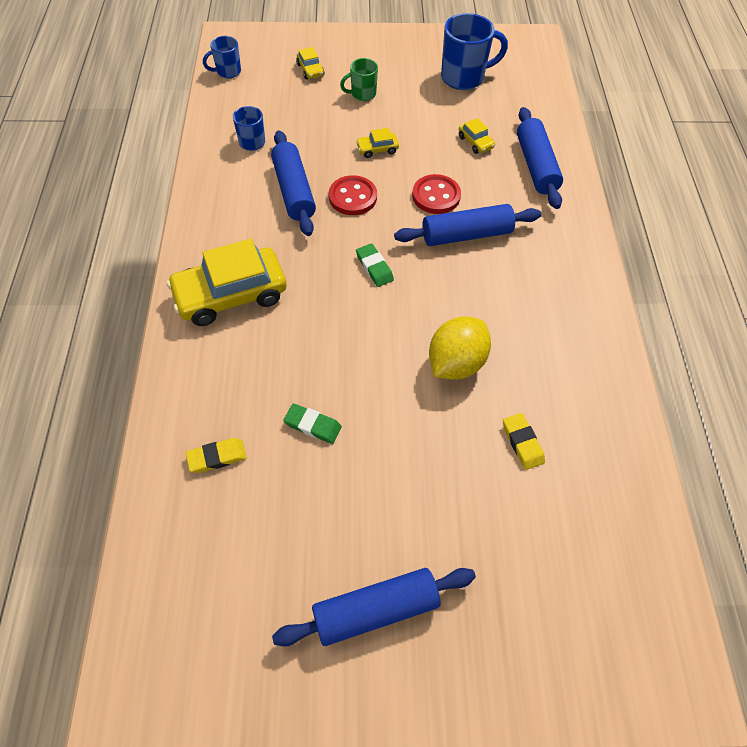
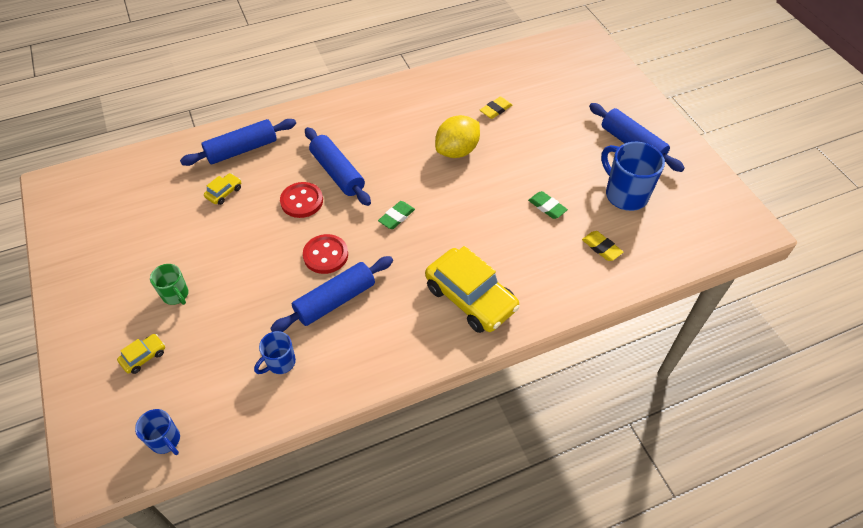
camera: 110 degrees left, 5 degrees down
(313, 425) = (547, 207): green eraser -> green eraser turned 45 degrees counterclockwise
(377, 149) = (256, 257): yellow car -> none
(456, 363) = (457, 151): yellow lemon -> yellow lemon turned 60 degrees counterclockwise
(464, 78) = (129, 223): blue mug -> blue mug (625, 194)

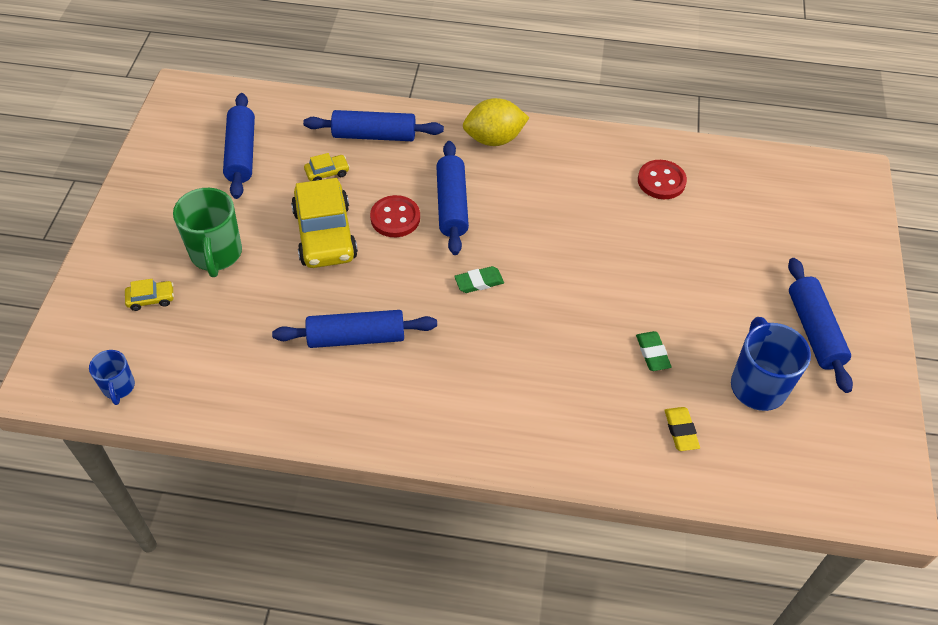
camera: 30 degrees right, 0 degrees up
(141, 209) = (241, 153): none -> blue rolling pin
(176, 295) = (216, 254): green mug -> green mug, size x1.78
(280, 363) = (263, 371): blue mug -> none
(325, 255) = (379, 286): red button -> red button (661, 181)
(457, 151) = (597, 241): yellow lemon -> yellow lemon (494, 139)
(470, 298) = (493, 408): yellow car -> yellow car (325, 234)
(495, 110) = (677, 214): yellow eraser -> none

